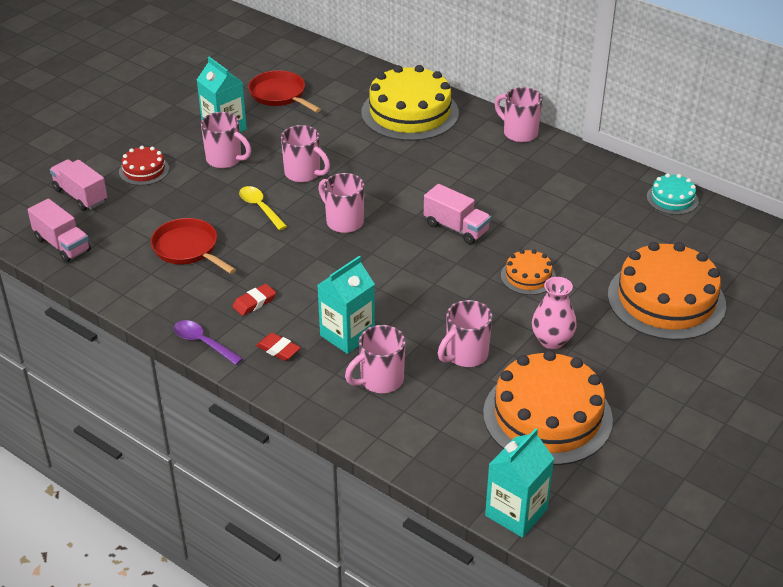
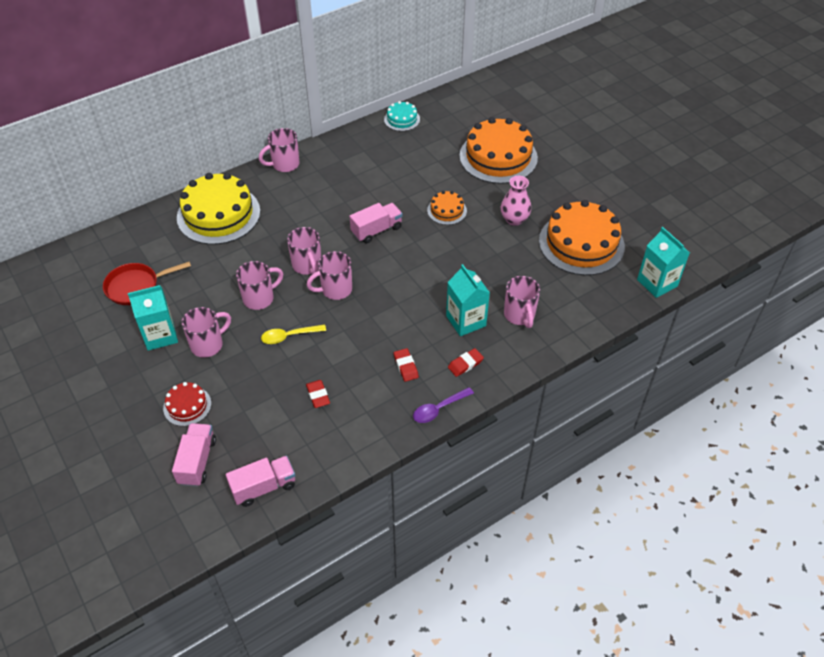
camera: 70 degrees left, 10 degrees up
(80, 196) = (197, 461): pink truck -> pink truck turned 120 degrees clockwise
(188, 249) = (318, 395): red pan -> red eraser
(465, 355) = (511, 265): pink mug -> pink mug (307, 266)

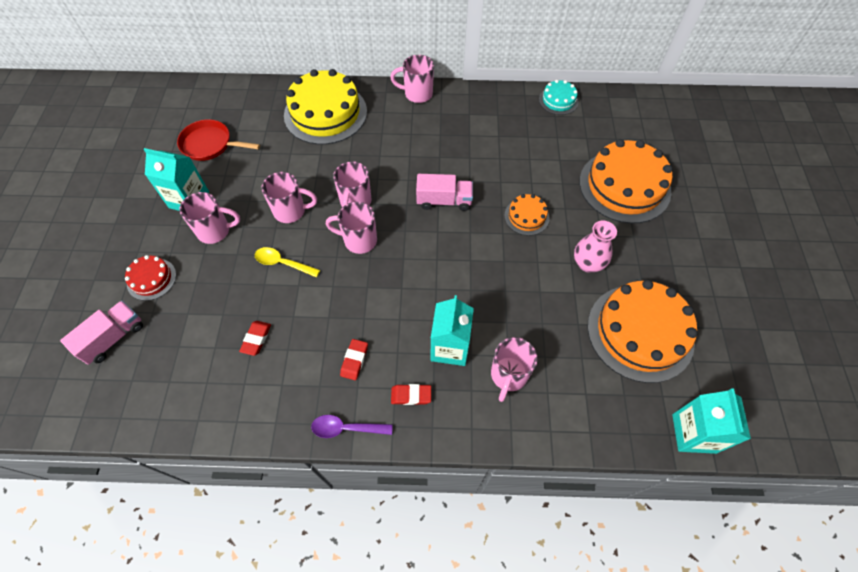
camera: 35 degrees right, 10 degrees up
(264, 487) = (138, 401): pink truck -> none

